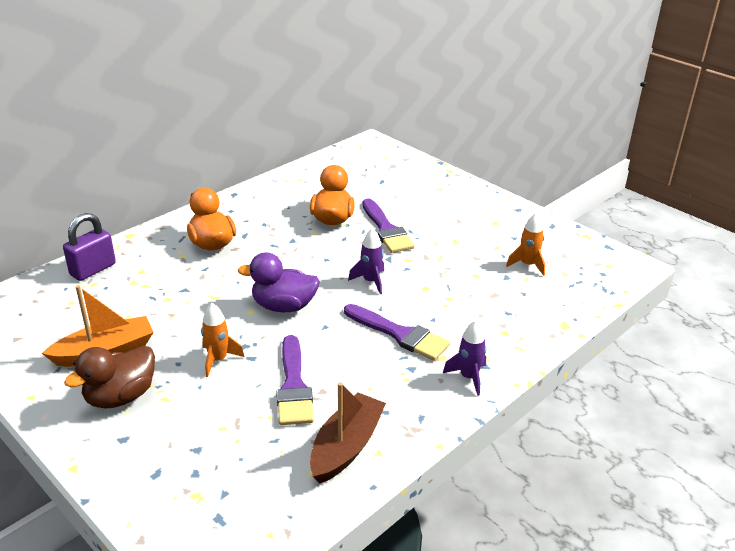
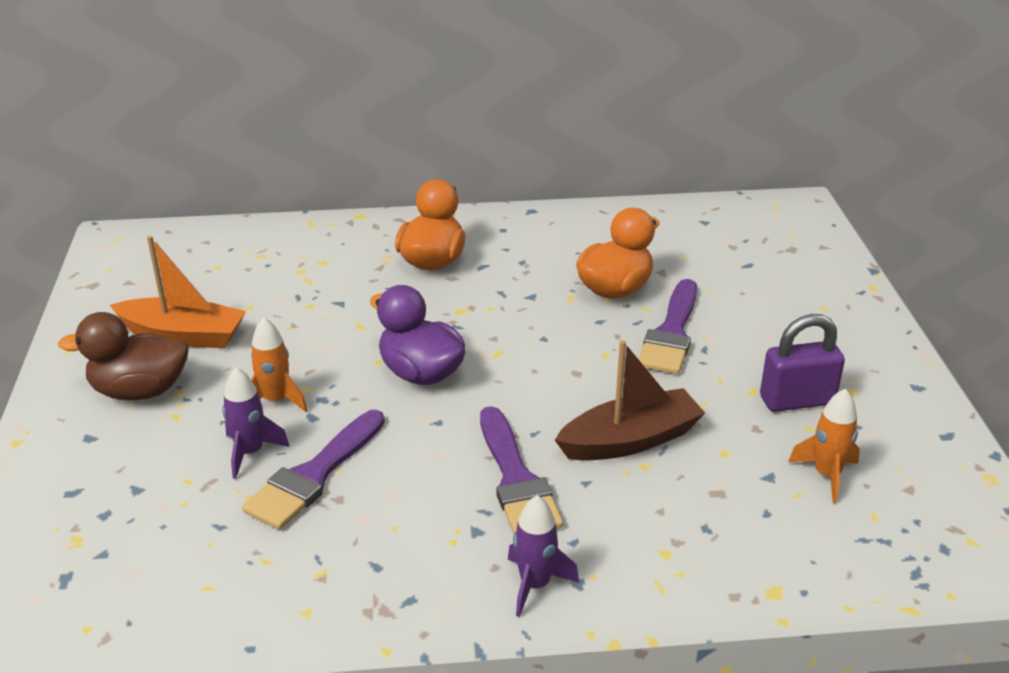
camera: 40 degrees right, 0 degrees up
(93, 269) = (278, 239): purple padlock -> purple padlock (797, 400)
(346, 447) = (280, 581): brown boat -> brown boat (630, 440)
(370, 281) = (564, 392): purple rocket -> purple rocket (250, 452)

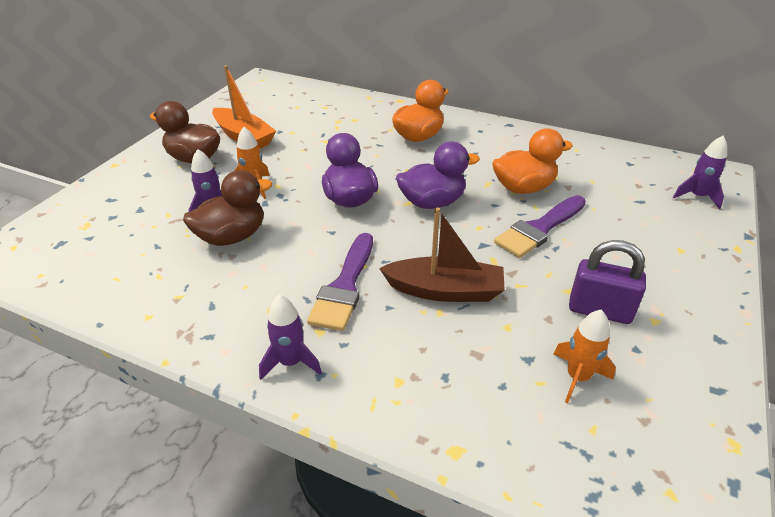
camera: 30 degrees right, 5 degrees up
(314, 475) = (232, 237): purple brush -> brown duck
(526, 342) = (432, 202): none -> purple duck
(798, 241) = (697, 196): none -> purple rocket

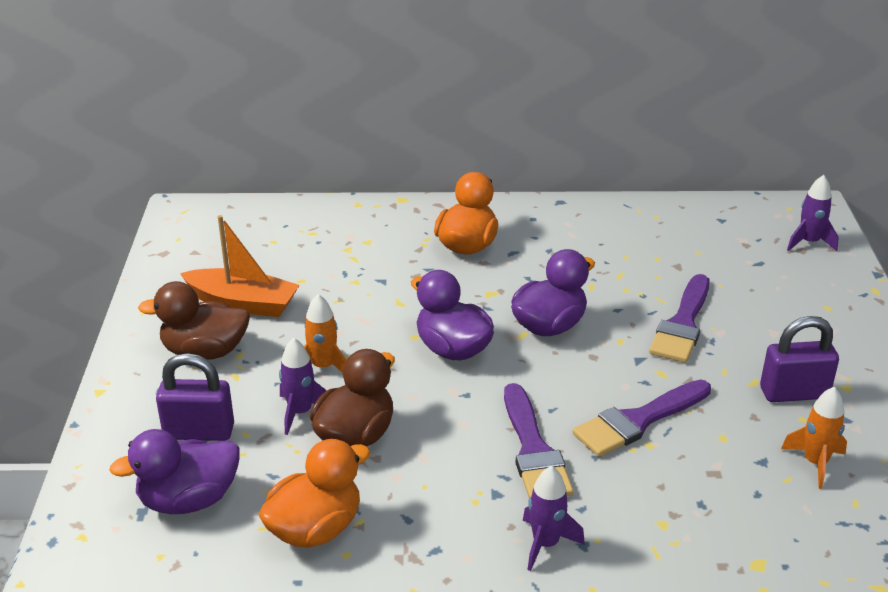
camera: 25 degrees left, 5 degrees down
(92, 245) = (188, 500): none -> purple duck
(142, 205) = (199, 432): none -> purple padlock
(444, 290) = (638, 421): brown boat -> purple brush
(523, 188) = (633, 280): orange duck -> orange duck (315, 529)

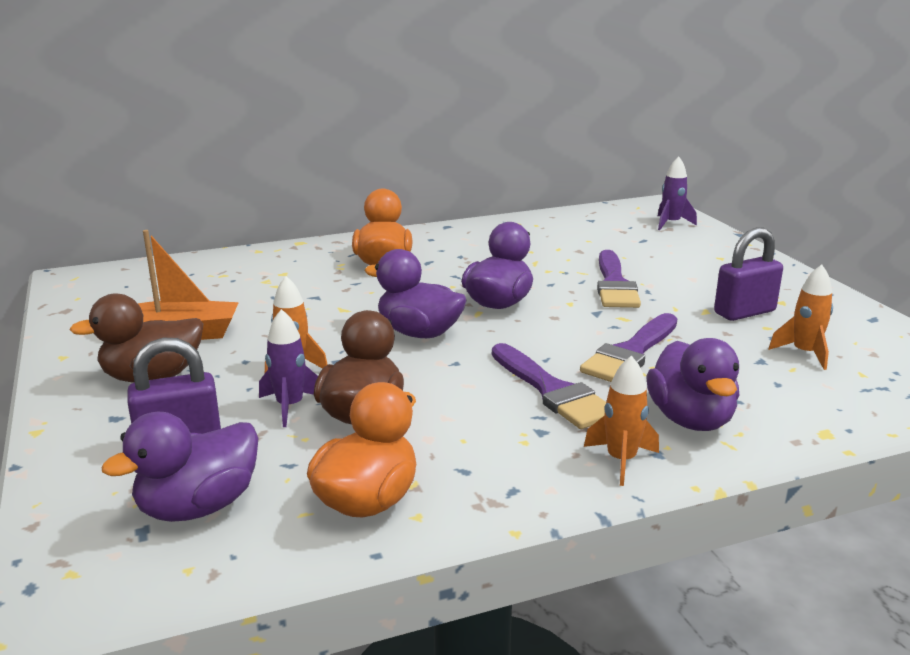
camera: 20 degrees left, 10 degrees down
(545, 544) = (621, 460): purple rocket -> orange rocket
(639, 515) = (690, 419): none -> purple duck

